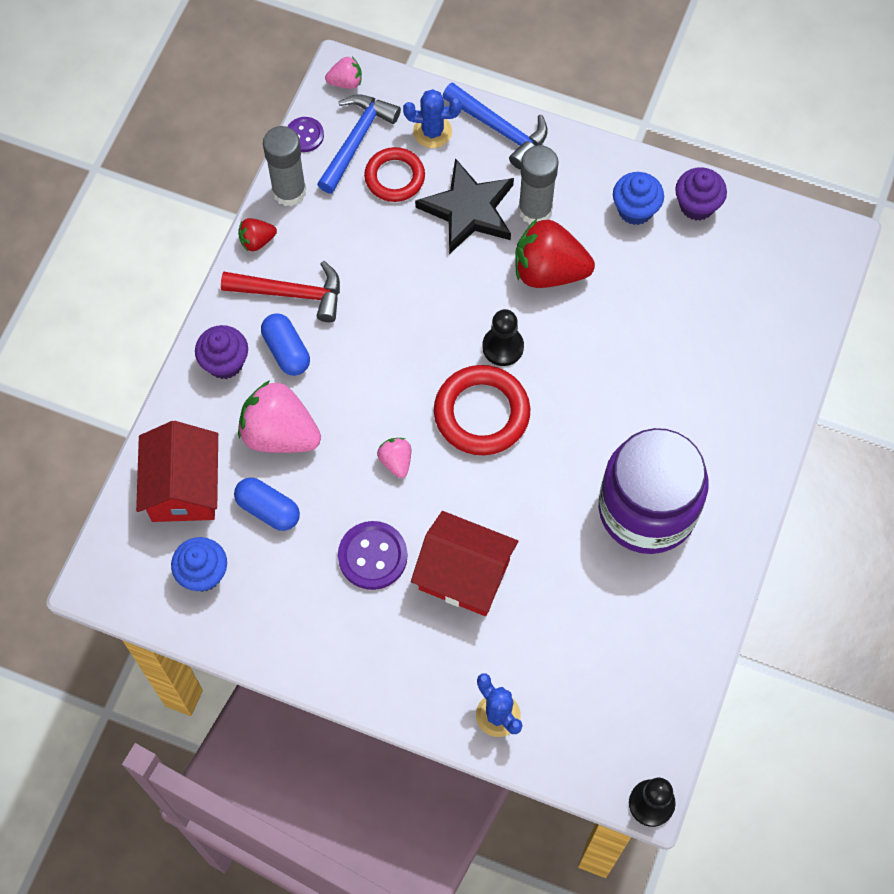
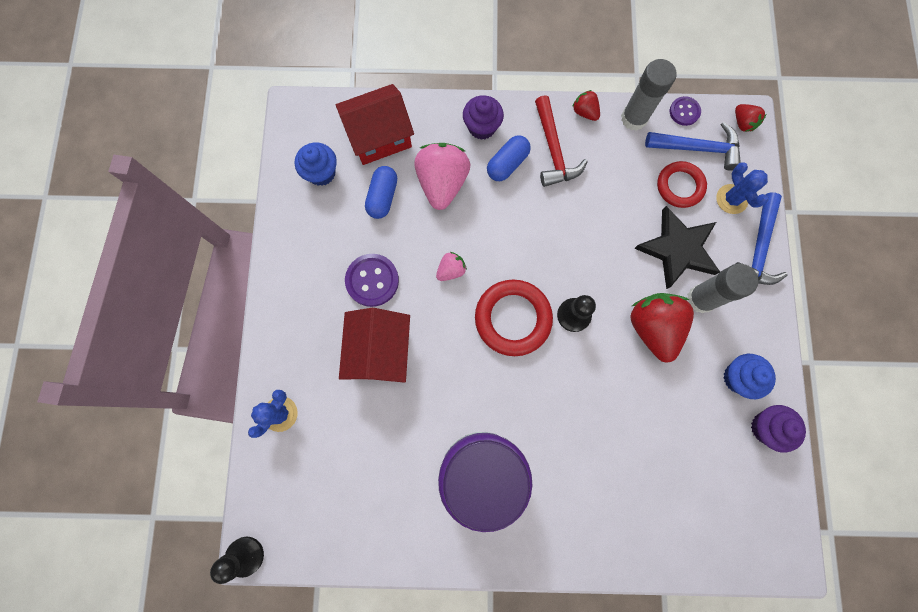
camera: 70 degrees right, 10 degrees up
(346, 82) = (742, 123): pink strawberry -> red strawberry

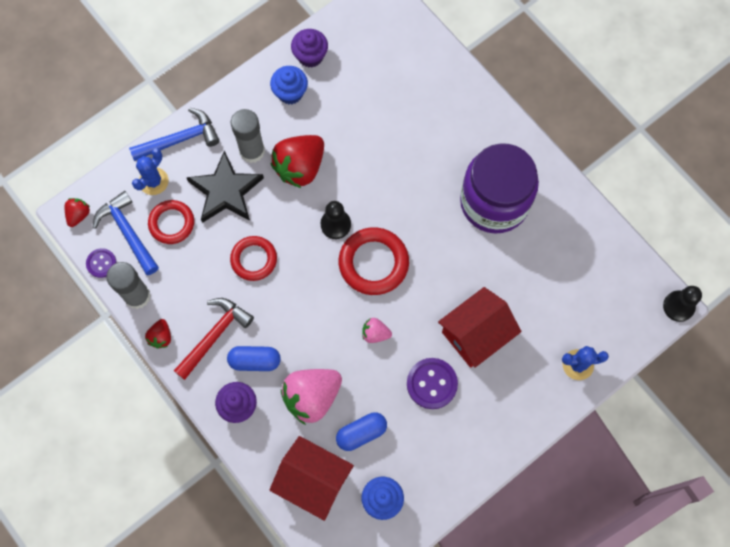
camera: 130 degrees left, 5 degrees down
(595, 225) = (254, 259): none -> red ring

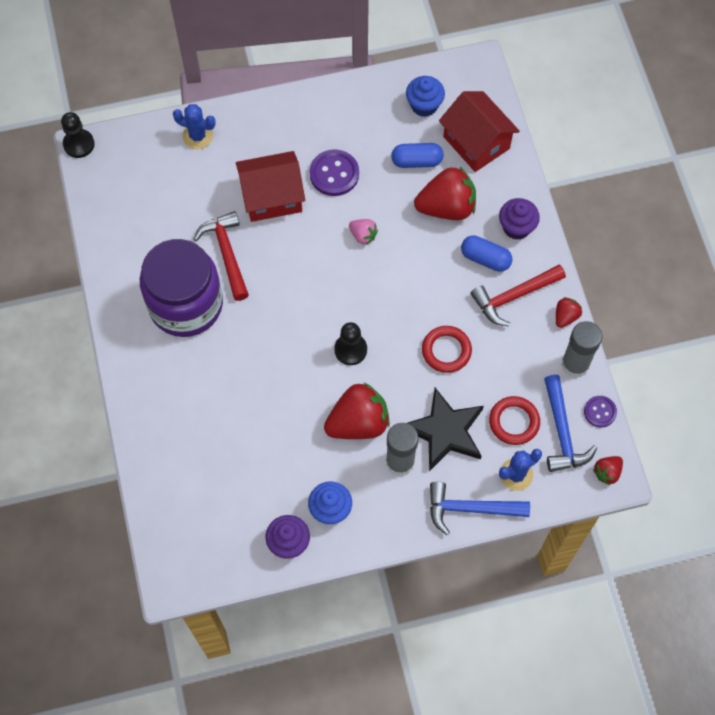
camera: 155 degrees left, 5 degrees down
(312, 397) = (446, 207): pink strawberry -> red strawberry
(373, 263) = (332, 298): red ring -> none
(485, 262) = (227, 254): none -> red hammer

